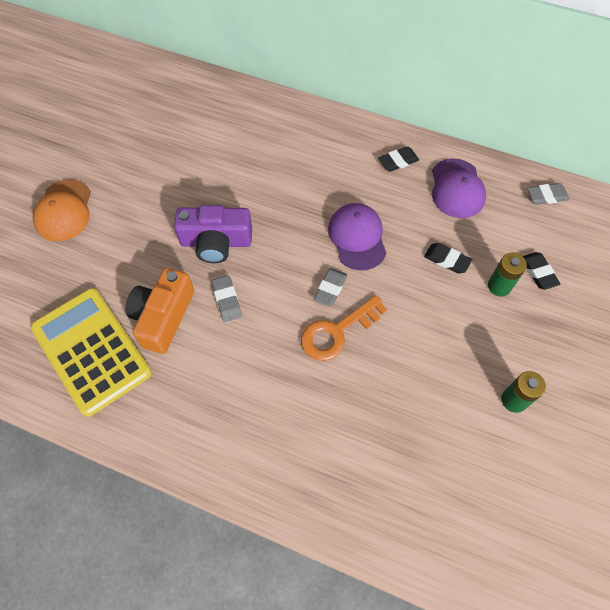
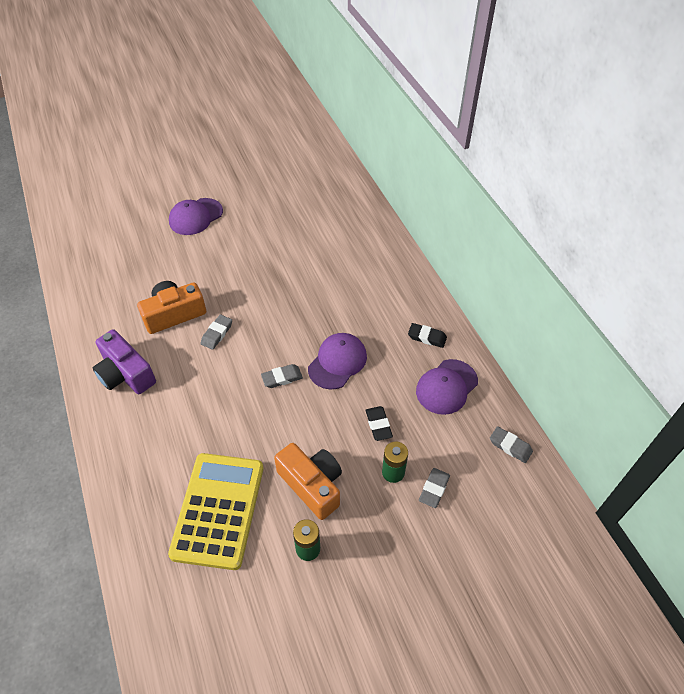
camera: 45 degrees right, 10 degrees down
(64, 211) = (196, 217): orange cap -> purple cap
(91, 350) = (120, 301): yellow calculator -> yellow calculator (218, 510)
(216, 242) = (251, 296): purple camera -> purple camera (125, 373)
(337, 332) = (254, 406): orange key -> none
(458, 350) = (312, 485): none -> orange camera
(538, 272) = (434, 489): black eraser -> grey eraser

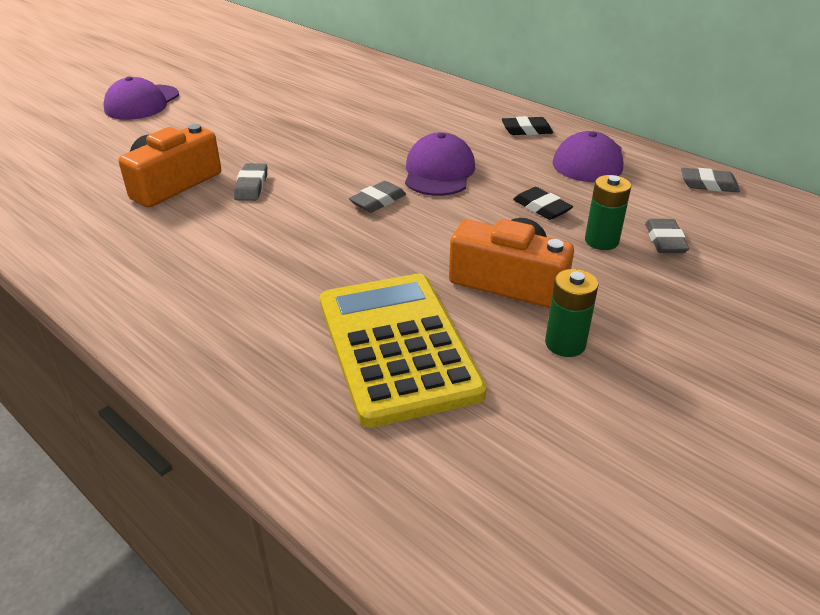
camera: 25 degrees left, 15 degrees down
(125, 373) = (134, 253): purple camera -> none

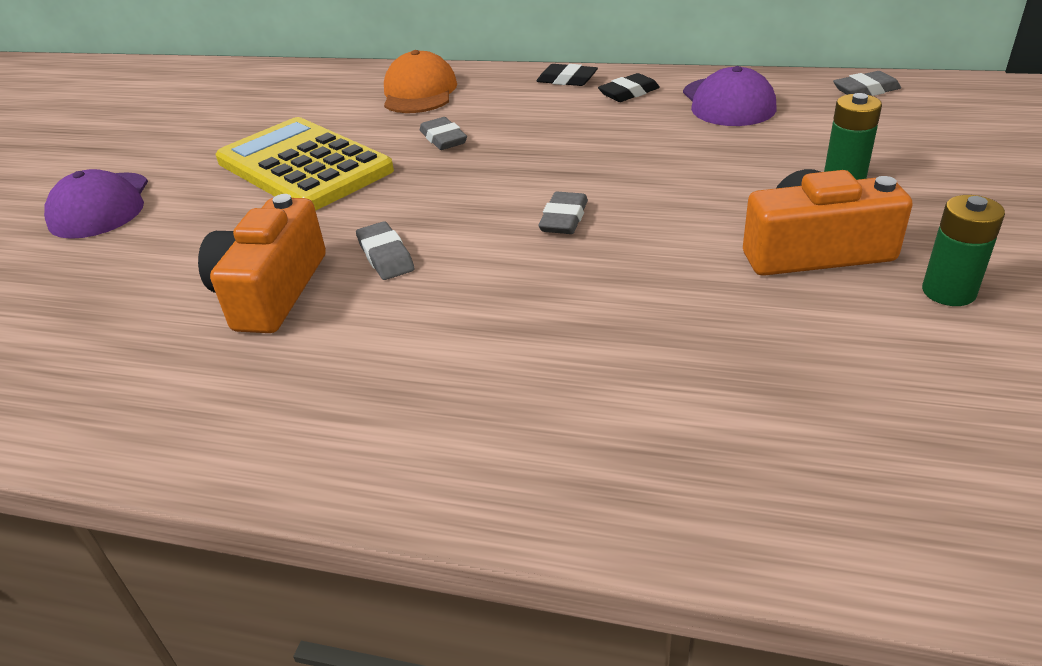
camera: 25 degrees left, 0 degrees up
(390, 87) = (419, 92): none -> orange cap
(396, 347) = (793, 371): yellow calculator -> yellow calculator (303, 166)
(439, 172) = (591, 164): purple cap -> none
(541, 208) = (745, 164): black eraser -> black eraser (567, 80)
(665, 241) = (899, 155): grey eraser -> grey eraser (443, 139)

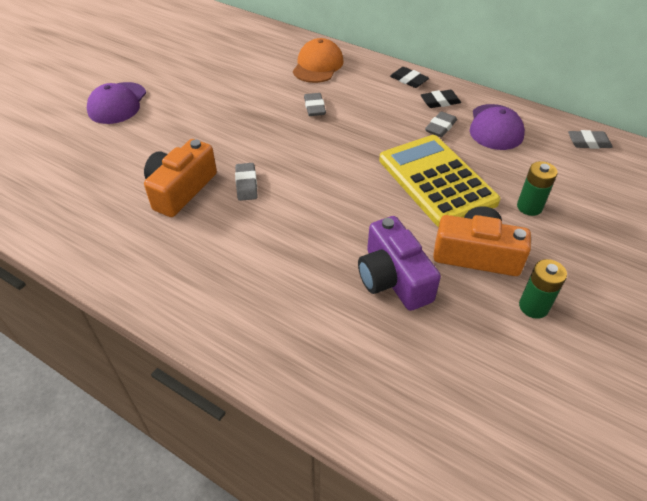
camera: 15 degrees right, 10 degrees up
(303, 166) = (230, 106): yellow calculator -> yellow calculator (436, 181)
(564, 219) = (351, 188): grey eraser -> grey eraser (440, 127)
(708, 315) = (393, 278): none -> purple camera

